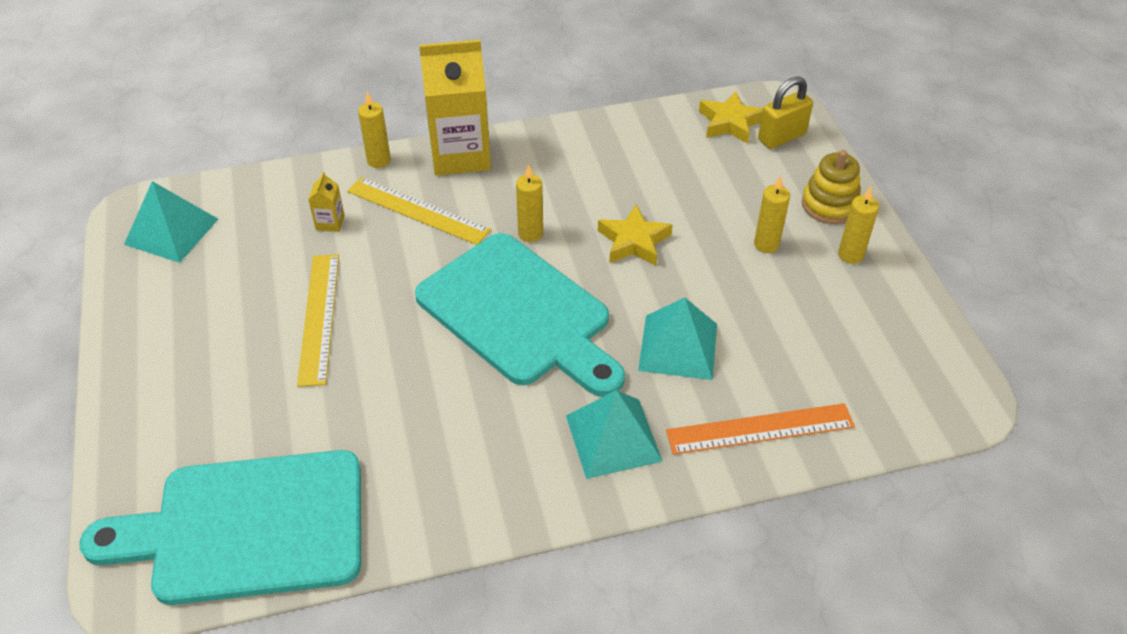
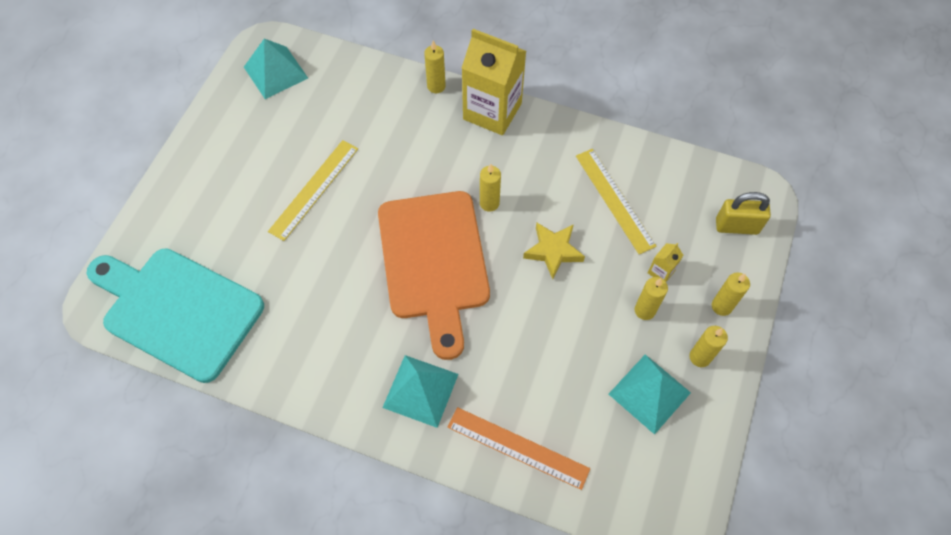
camera: 35 degrees right, 15 degrees up
(330, 223) = (371, 120): yellow carton -> yellow carton (661, 272)
(417, 210) = (431, 142): yellow ruler -> yellow ruler (614, 200)
(519, 314) = (434, 262): turquoise cutting board -> orange cutting board
(678, 346) = (515, 352): turquoise pyramid -> turquoise pyramid (649, 393)
(730, 122) = (707, 191): yellow star -> none
(829, 205) = (721, 306): yellow stacking toy -> yellow candle

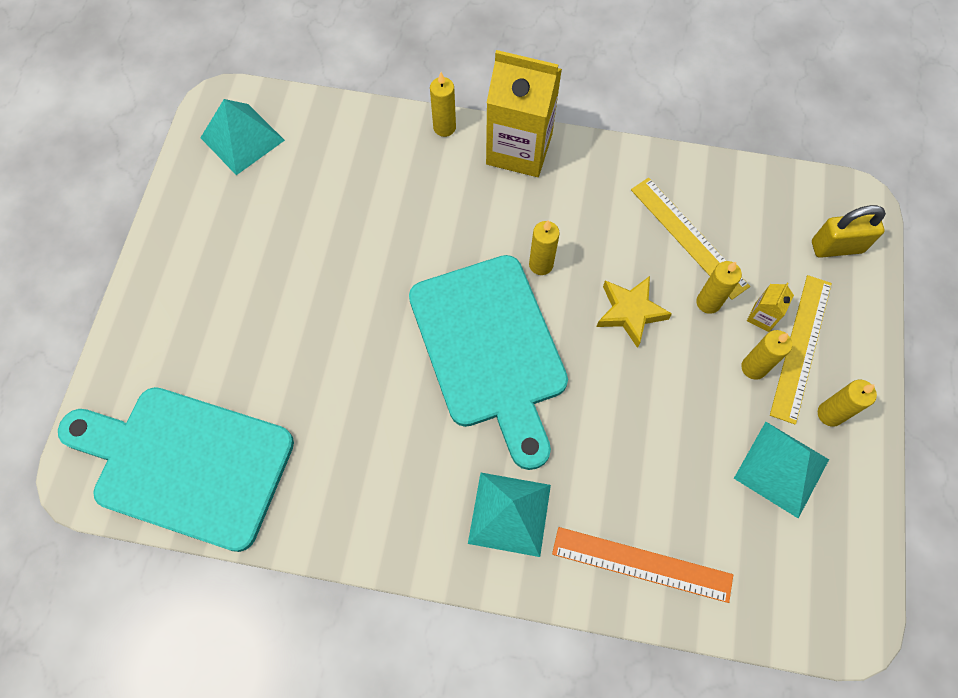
camera: 10 degrees left, 5 degrees up
(314, 189) = (323, 280): yellow ruler -> yellow ruler (801, 347)
(434, 262) = (490, 349): orange cutting board -> turquoise cutting board
(721, 306) = (841, 347): yellow candle -> yellow candle (708, 302)

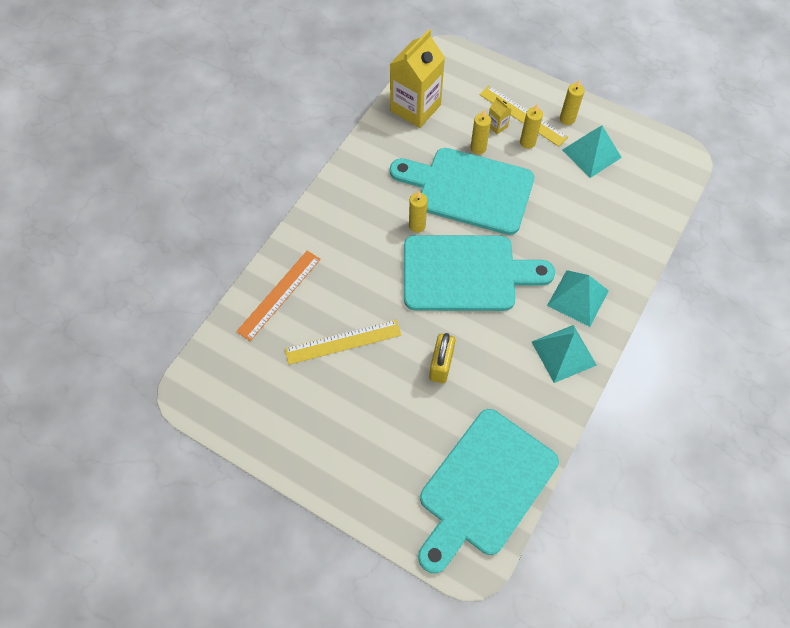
camera: 70 degrees left, 5 degrees down
(242, 139) = (229, 385): turquoise pyramid -> turquoise pyramid (563, 353)
(444, 127) = (285, 247): yellow candle -> none
(519, 149) = (324, 209): yellow carton -> yellow carton (415, 108)
(630, 312) = (469, 189): yellow star -> turquoise cutting board
(642, 564) = (627, 240): orange ruler -> orange ruler (279, 294)
(688, 237) = (430, 141): yellow ruler -> yellow ruler (343, 342)
(837, 247) = (466, 73): yellow padlock -> yellow padlock (441, 365)

